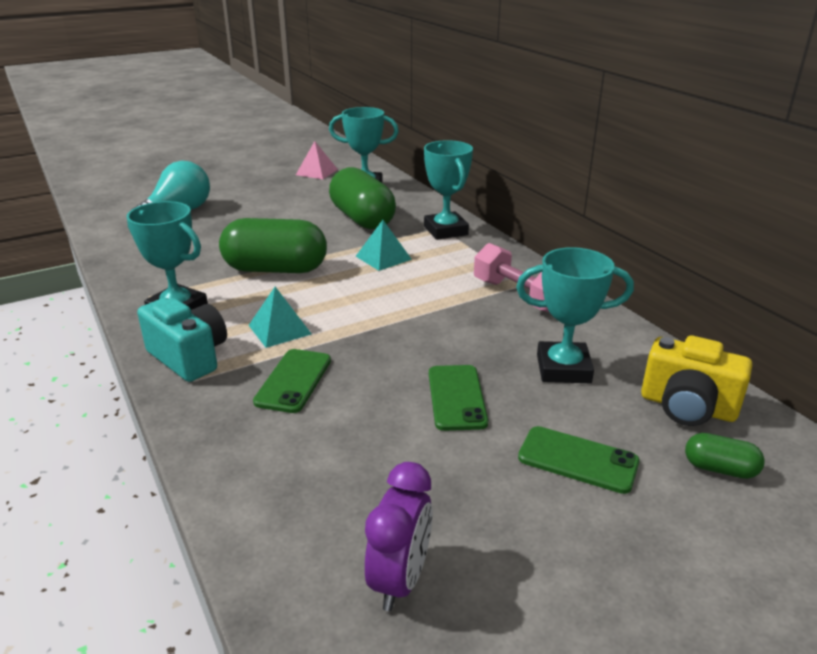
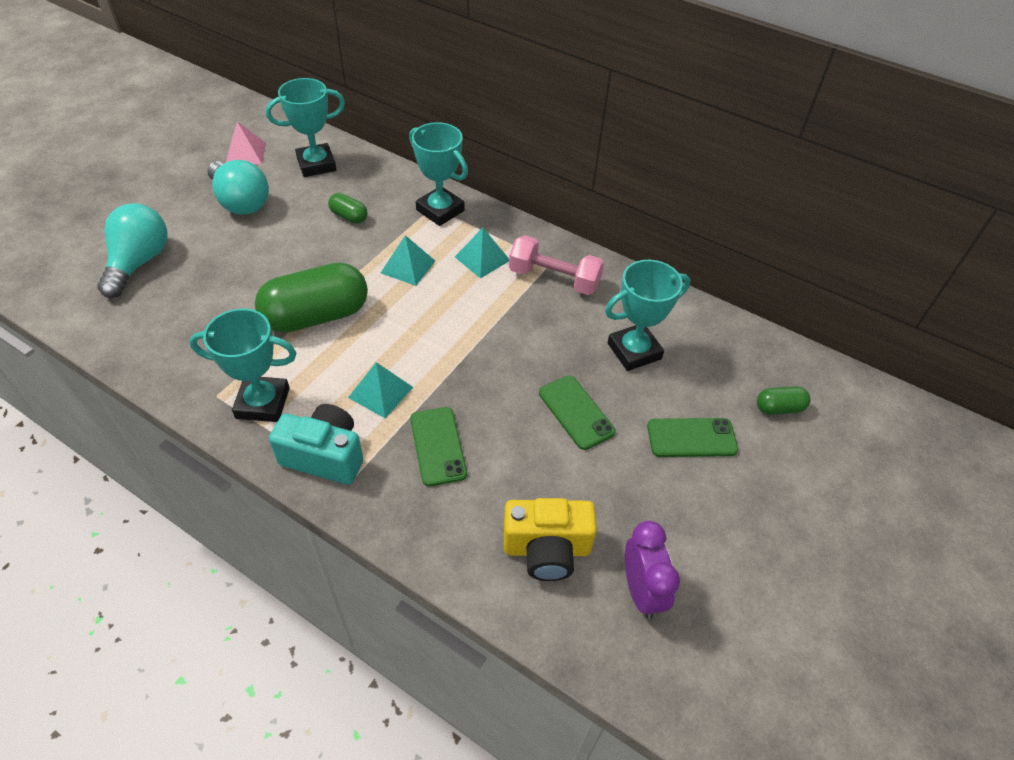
camera: 30 degrees left, 20 degrees up
(285, 195) = (241, 202): none -> turquoise light bulb
(362, 219) = (349, 216): green capsule -> green capsule, size x0.45
(457, 267) = (482, 258): none -> turquoise pyramid
(687, 407) = (734, 358): yellow camera -> yellow camera (547, 549)

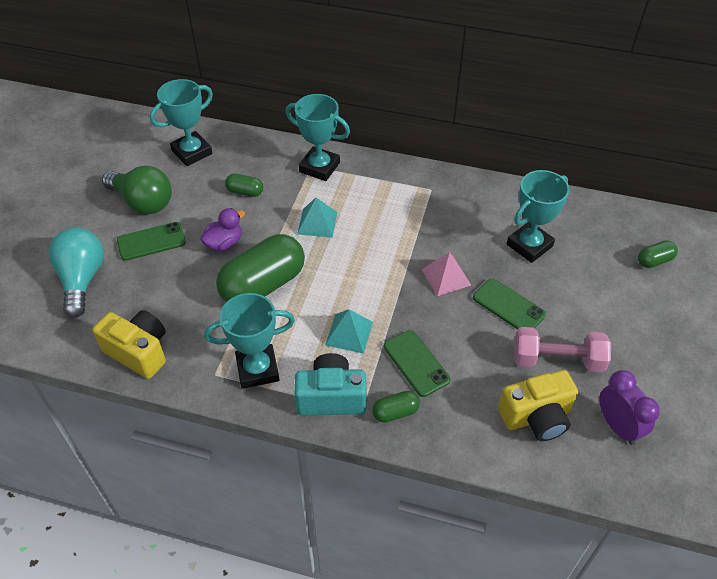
camera: 15 degrees left, 0 degrees up
(153, 350) = (139, 352): none -> yellow camera
(241, 202) = (143, 202): turquoise light bulb -> green light bulb
(246, 153) = (123, 157): pink pyramid -> pink pyramid (446, 277)
(299, 263) = (224, 243): none -> purple duck
(386, 494) = (395, 412): none -> green capsule
(482, 258) = (375, 200): turquoise pyramid -> none
(554, 279) = (440, 202): pink dumbbell -> pink dumbbell (557, 360)
(691, 438) = (602, 302): green phone -> green phone (151, 241)

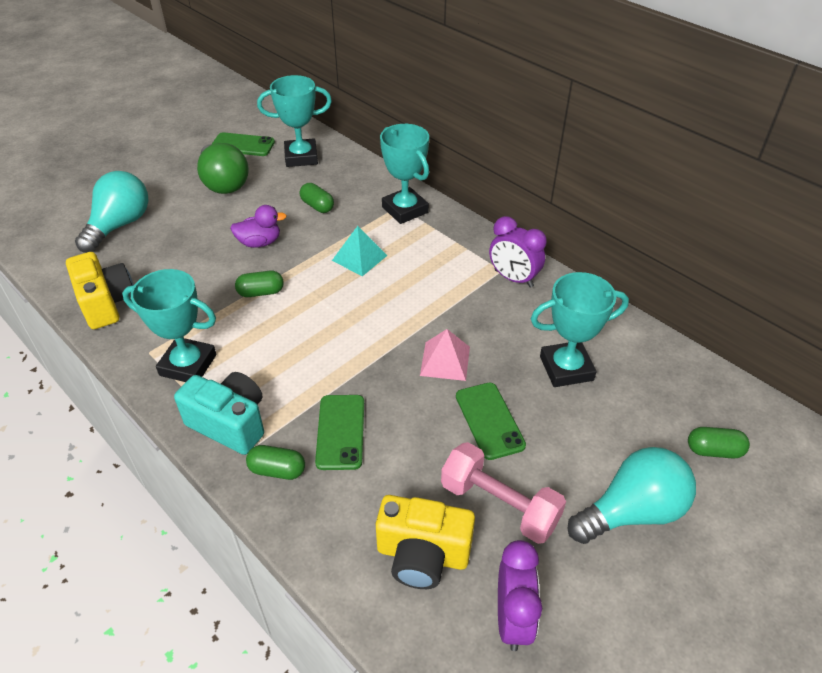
camera: 30 degrees right, 5 degrees down
(151, 241) = (201, 217): green phone -> green phone (243, 145)
(263, 285) = (261, 292): green capsule -> green capsule, size x0.45
(349, 333) = (300, 371): turquoise pyramid -> none
(444, 192) = (513, 278): none -> purple clock
(636, 324) = (632, 511): none -> turquoise light bulb

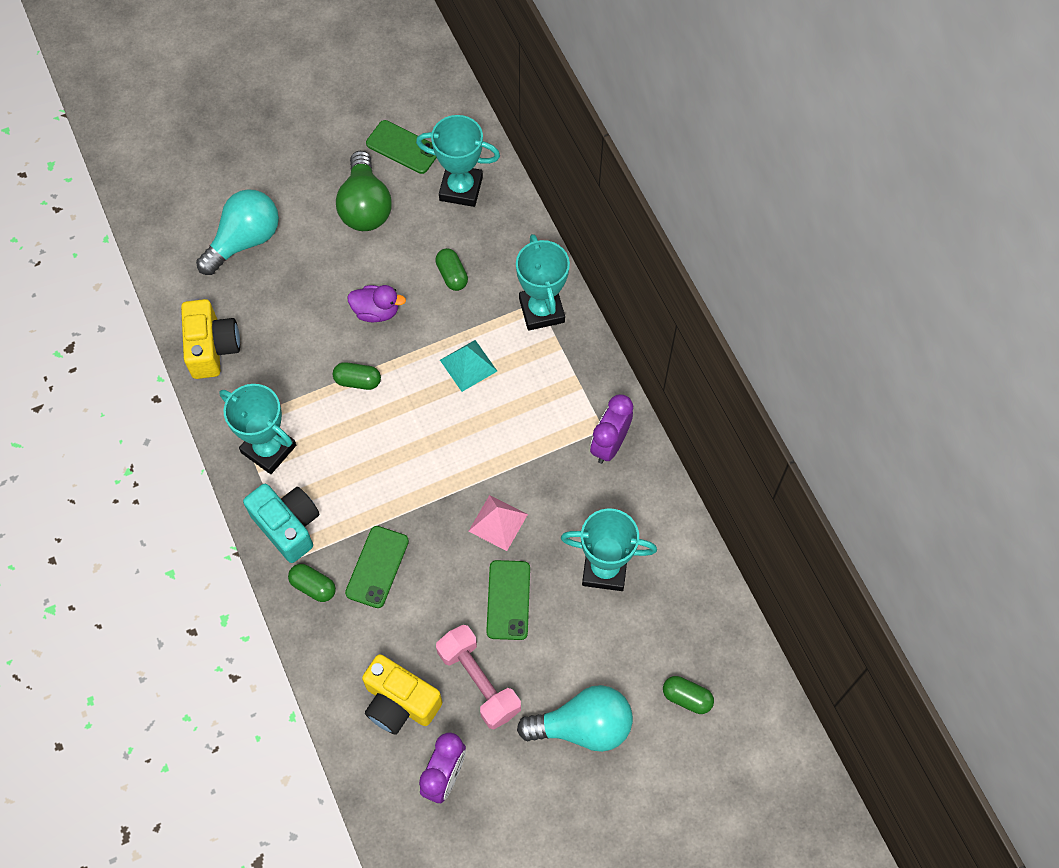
camera: 20 degrees right, 20 degrees up
(513, 278) = (609, 444): purple clock -> purple clock turned 60 degrees clockwise

